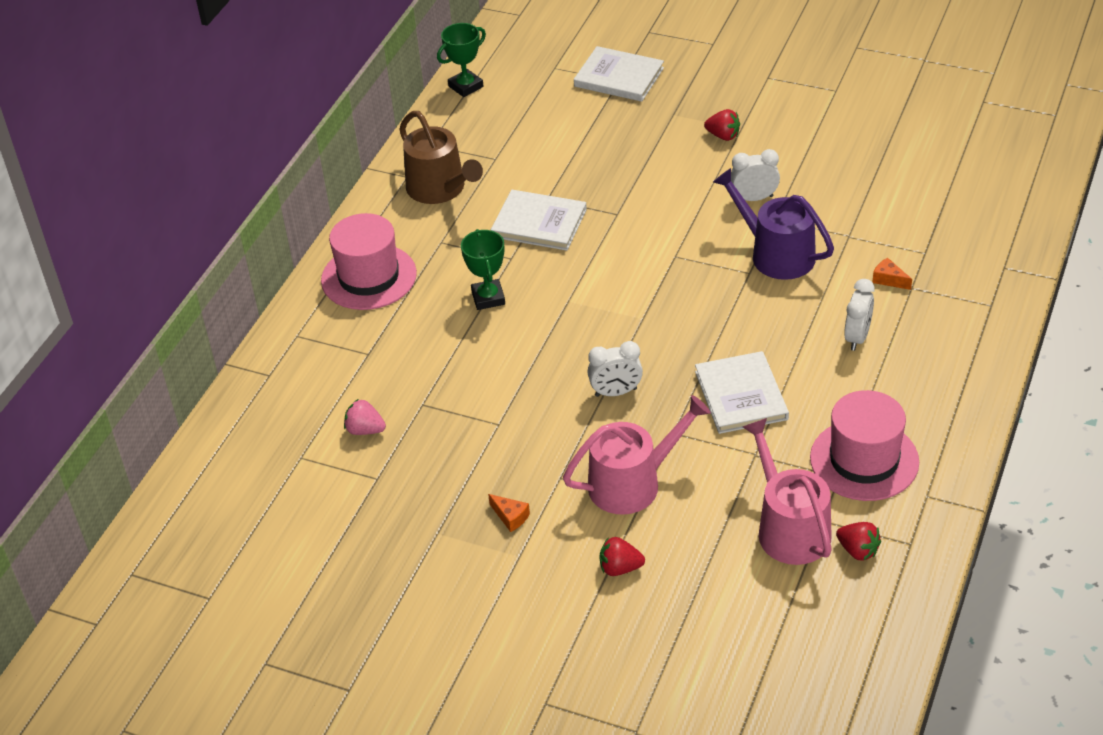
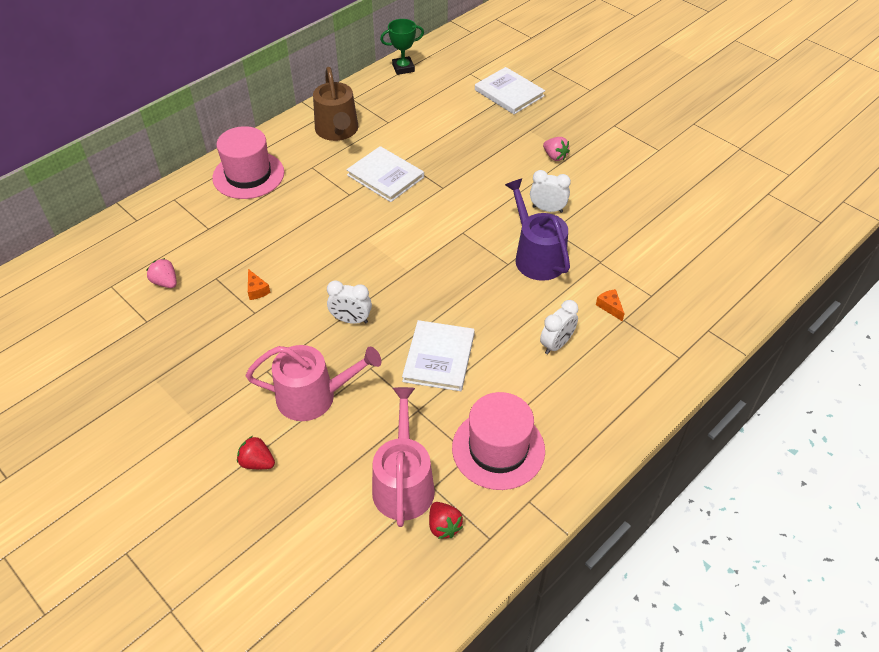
camera: 20 degrees right, 5 degrees up
(488, 298) = (314, 217): green trophy -> none
(510, 517) = (211, 388): orange cheese -> orange cheese (257, 290)
(723, 136) = (555, 156): red strawberry -> pink strawberry

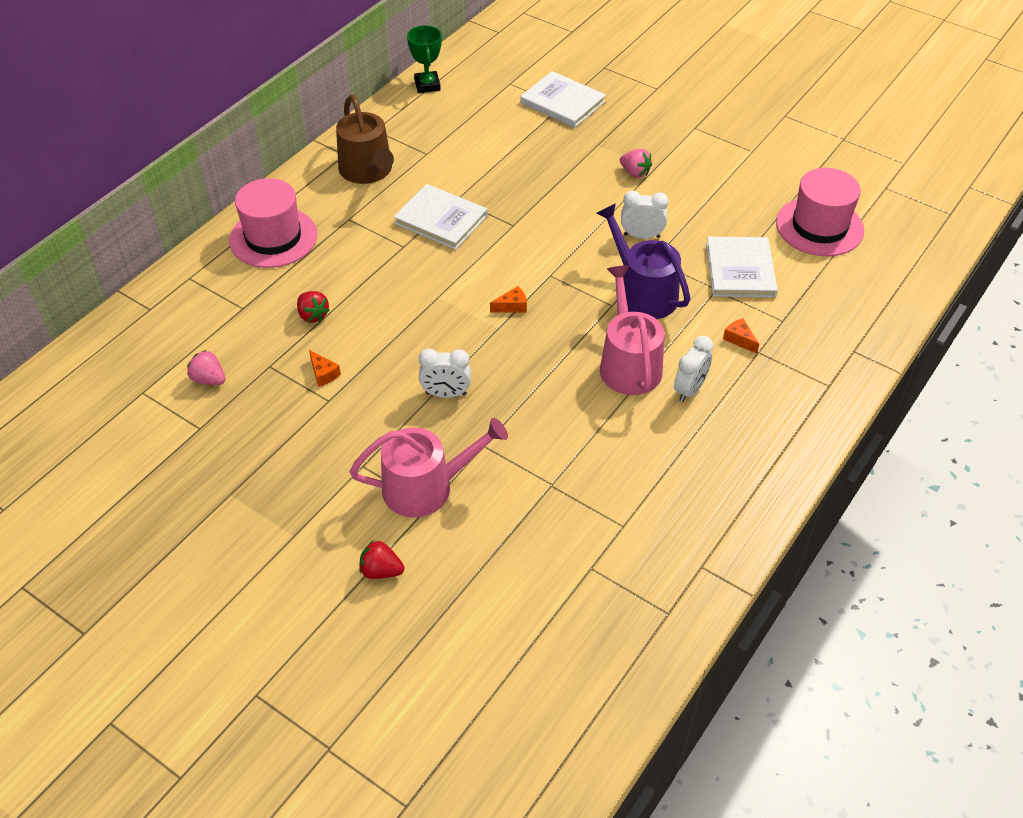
camera: 10 degrees left, 0 degrees up
(403, 68) = (427, 85): green trophy -> green trophy turned 75 degrees counterclockwise
(403, 483) = (556, 568): pink watering can -> pink watering can (628, 364)
(424, 254) = (512, 306): none -> orange cheese
(439, 357) = (560, 423): white book -> white book (740, 270)
(444, 526) = (614, 608): red strawberry -> red strawberry (313, 315)
(498, 449) = (653, 515): pink hat -> pink hat (819, 227)

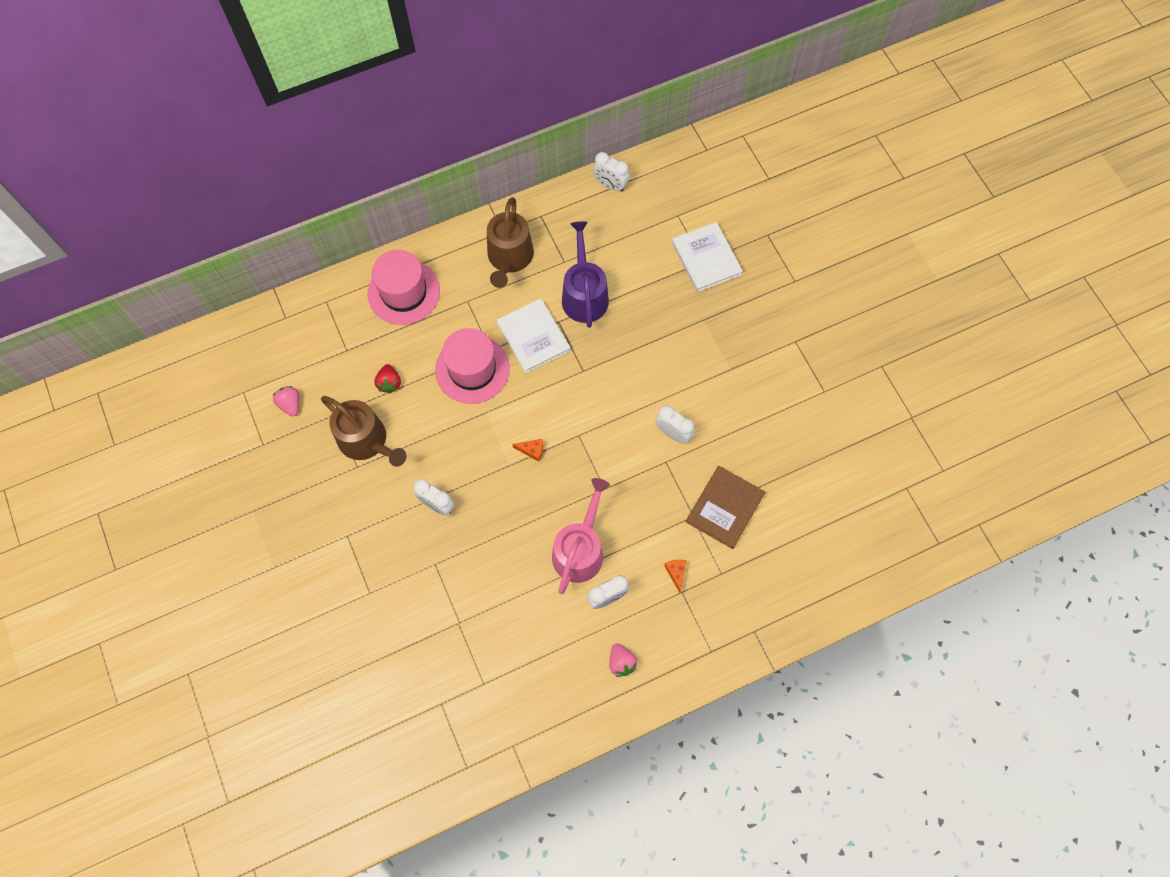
camera: 30 degrees right, 20 degrees up
(323, 373) = (367, 441): orange cheese -> brown watering can
(381, 571) = (310, 627): red strawberry -> none
(426, 487) = (377, 577): pink watering can -> none
(427, 85) = (610, 185): green trophy -> white clock
(635, 173) = (712, 365): pink strawberry -> pink strawberry (621, 662)
(642, 292) = (635, 489): purple watering can -> purple watering can (584, 295)
(740, 270) = (725, 508): white book -> brown book
(819, 227) = (819, 499): pink hat -> pink hat (472, 369)

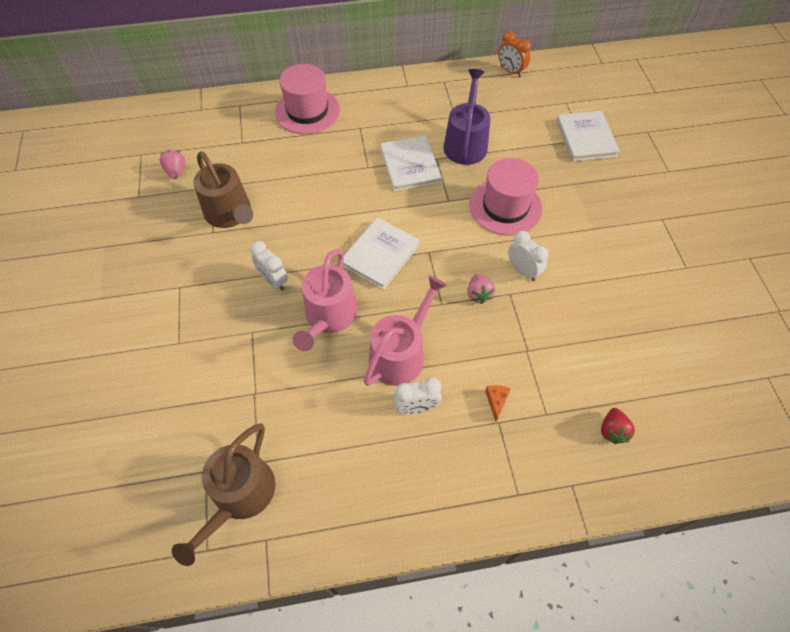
camera: 15 degrees right, 10 degrees down
(389, 383) = (268, 173): red strawberry -> red strawberry (612, 430)
(472, 369) = (346, 178): pink hat -> pink hat (505, 206)
(502, 529) = (329, 317): none -> pink watering can
(509, 258) = (407, 105): brown watering can -> brown watering can (240, 496)
(532, 450) = (380, 255): orange cheese -> white book
(610, 185) = (510, 71): white clock -> orange clock
(621, 662) = (413, 479): pink strawberry -> pink strawberry (478, 294)
(725, 508) = (562, 350): brown book -> none

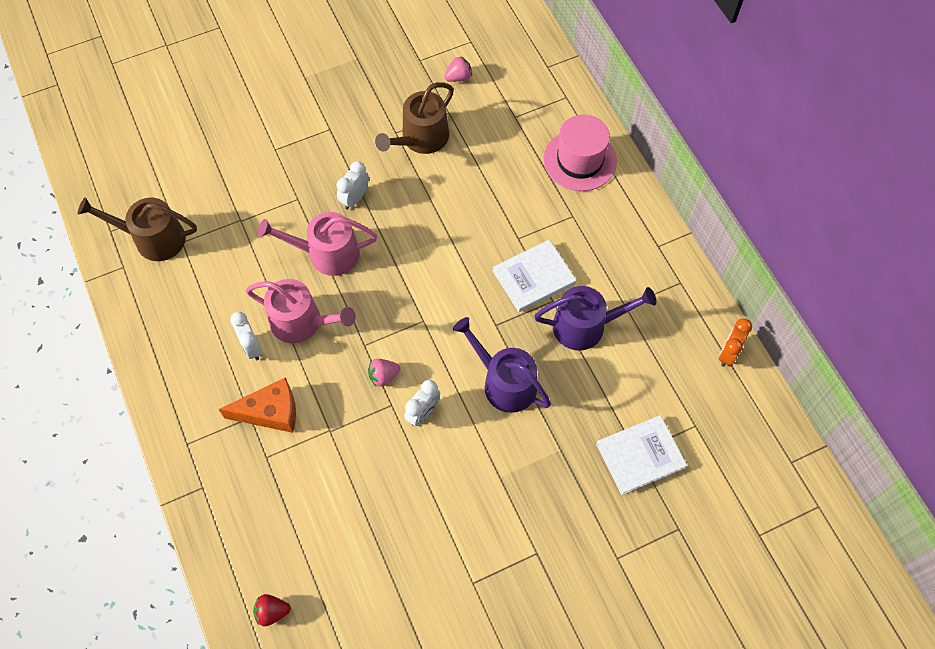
camera: 75 degrees right, 5 degrees up
(380, 255) = (407, 278): white book -> none
(496, 401) = (270, 412): orange cheese -> orange cheese, size x2.20
(505, 206) = (504, 382): pink hat -> purple watering can
(612, 430) = (260, 518): red strawberry -> red strawberry (272, 612)

